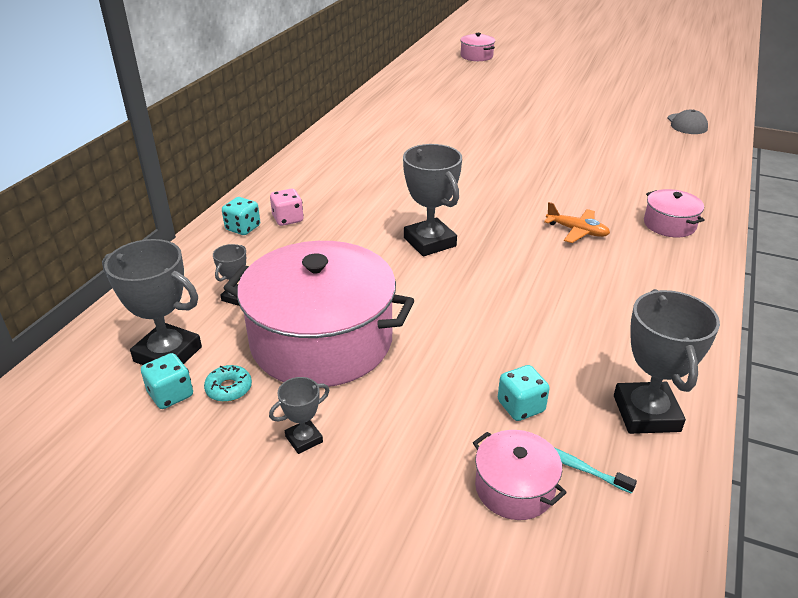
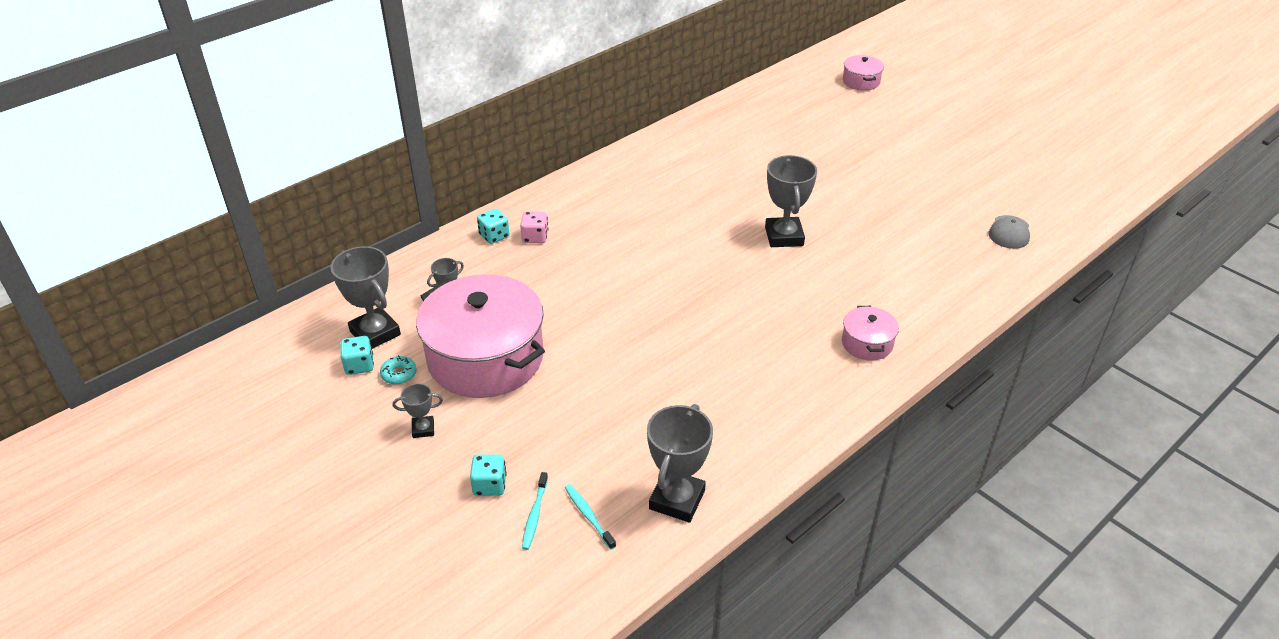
camera: 25 degrees right, 5 degrees up
(429, 242) = (634, 295): grey trophy -> grey trophy (784, 236)
(514, 488) = (535, 514): pink pot -> turquoise toothbrush
(520, 406) = (588, 460): turquoise dice -> turquoise dice (489, 485)
(577, 231) = (772, 324): orange plane -> none

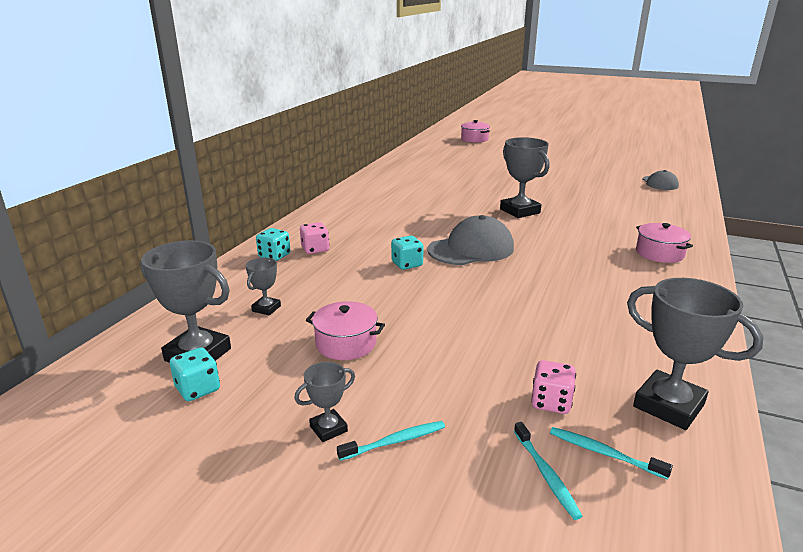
camera: 25 degrees left, 15 degrees down
(399, 374) = (255, 384): turquoise donut -> none
(458, 455) = (394, 441): none -> turquoise toothbrush
(485, 358) = (346, 343): pink pot -> pink pot, size x0.45
(489, 485) = (462, 461): turquoise dice -> turquoise dice (407, 264)
(591, 464) = (551, 402): none -> pink dice
(677, 499) = (668, 405): grey trophy -> grey trophy turned 45 degrees counterclockwise
(680, 279) = (471, 249): none -> grey cap

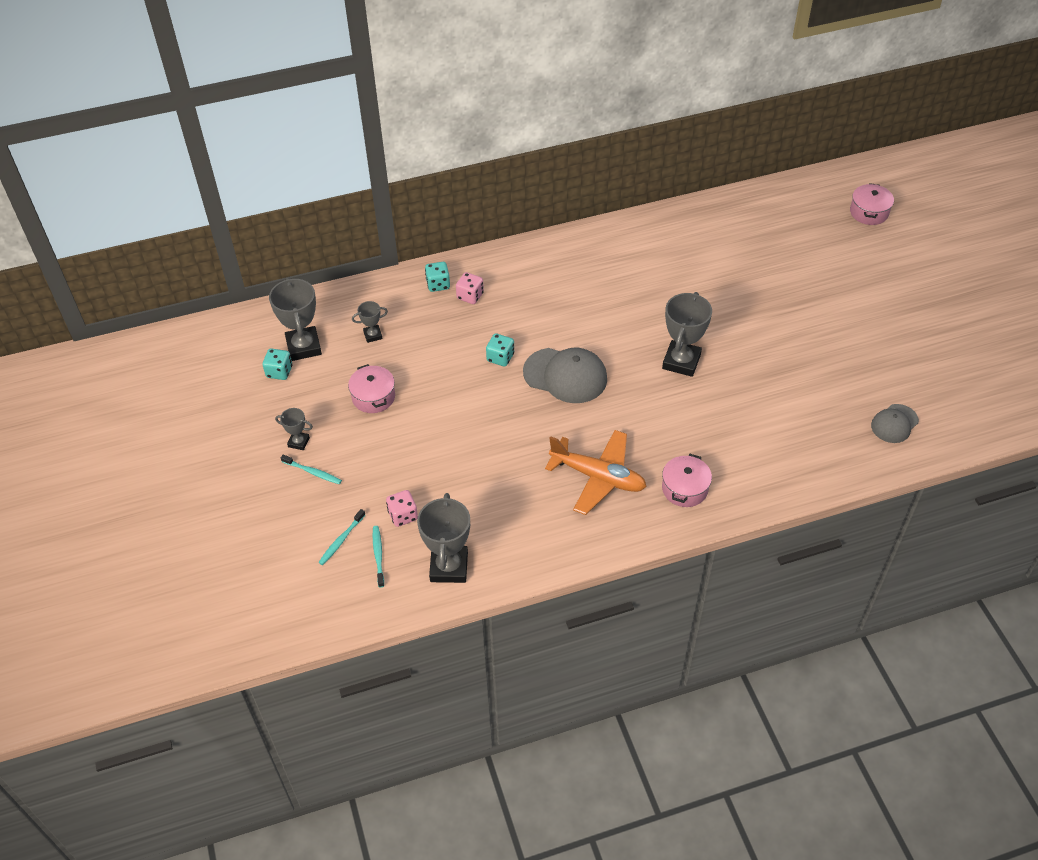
camera: 50 degrees right, 25 degrees up
(609, 279) = (598, 477): none -> orange plane

